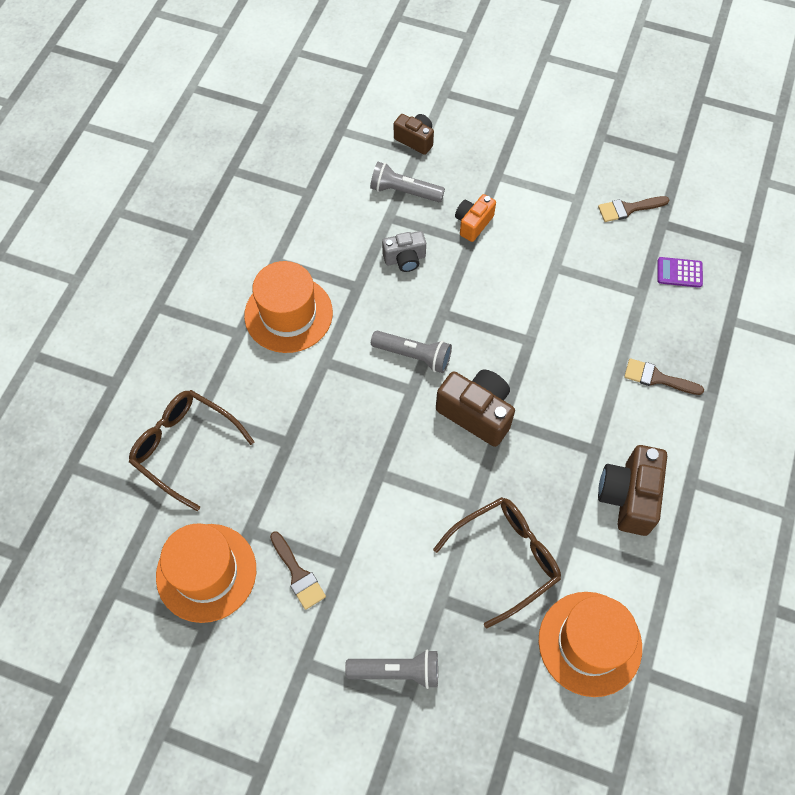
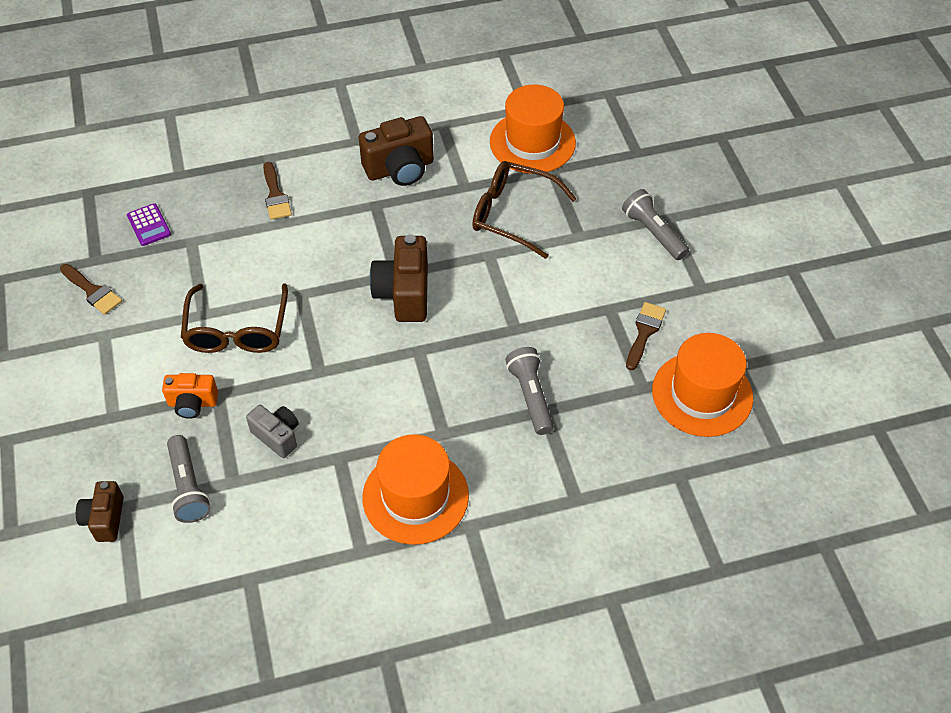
camera: 125 degrees left, 10 degrees down
(185, 447) = (618, 487): brown glasses -> brown glasses (237, 330)
(413, 356) = (382, 368): grey flashlight -> grey flashlight (531, 396)

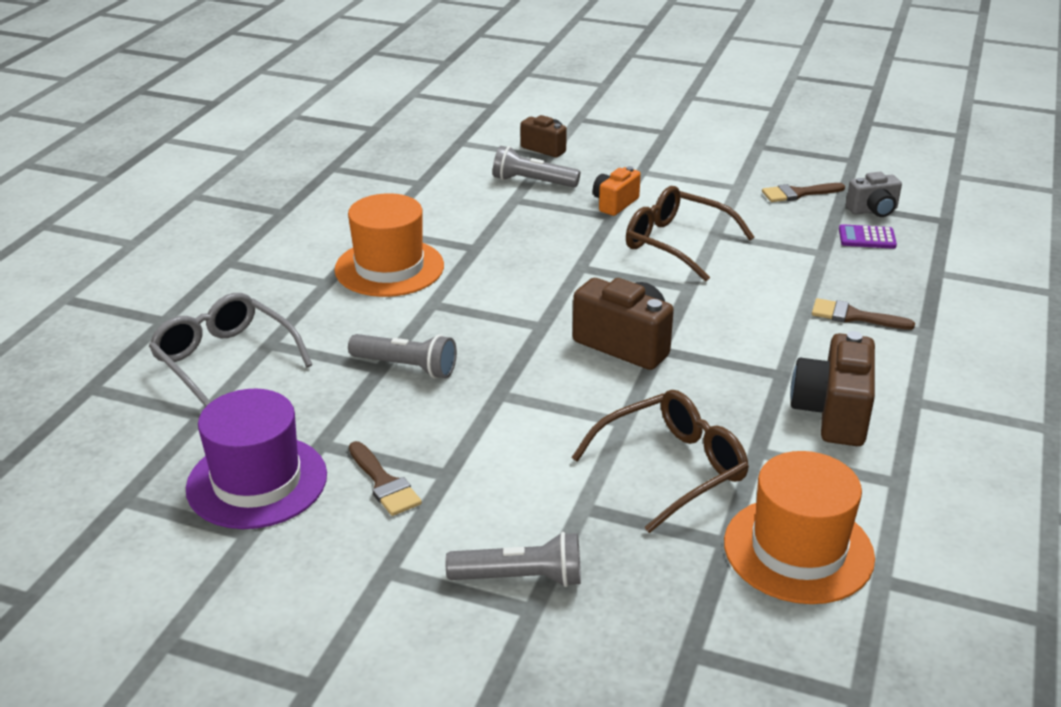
camera: 125 degrees right, 20 degrees down
(277, 436) = (533, 228): grey camera -> grey camera (873, 210)
(618, 511) = (225, 360): none -> grey glasses
(702, 394) = (257, 481): orange hat -> purple hat

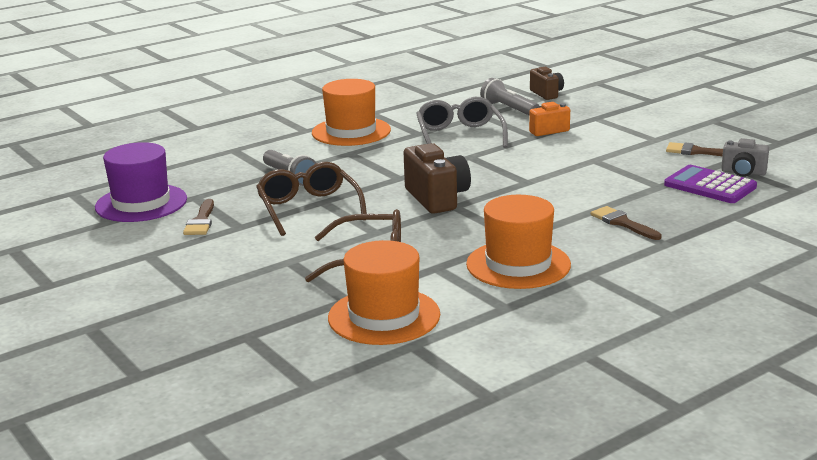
camera: 35 degrees right, 10 degrees down
(225, 360) = (200, 151): grey glasses -> grey glasses (459, 135)
(521, 578) = (208, 278): grey flashlight -> none
(676, 243) = (557, 159): brown glasses -> brown glasses (309, 208)
(832, 414) = (518, 264): brown camera -> orange hat
(867, 238) = (710, 186): purple calculator -> purple calculator, size x1.67

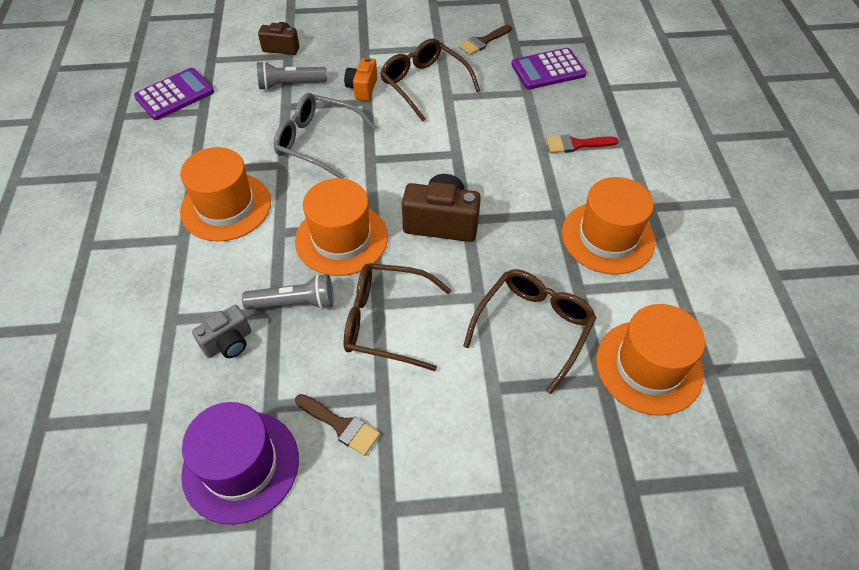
camera: 60 degrees left, 30 degrees up
(370, 172) = (341, 238): none -> orange hat
(437, 84) = (175, 95): none -> purple calculator
(593, 148) = (424, 84): none -> brown glasses
(622, 223) = (576, 144): brown brush -> red brush
(743, 173) = (539, 43): grey camera -> grey camera (228, 343)

